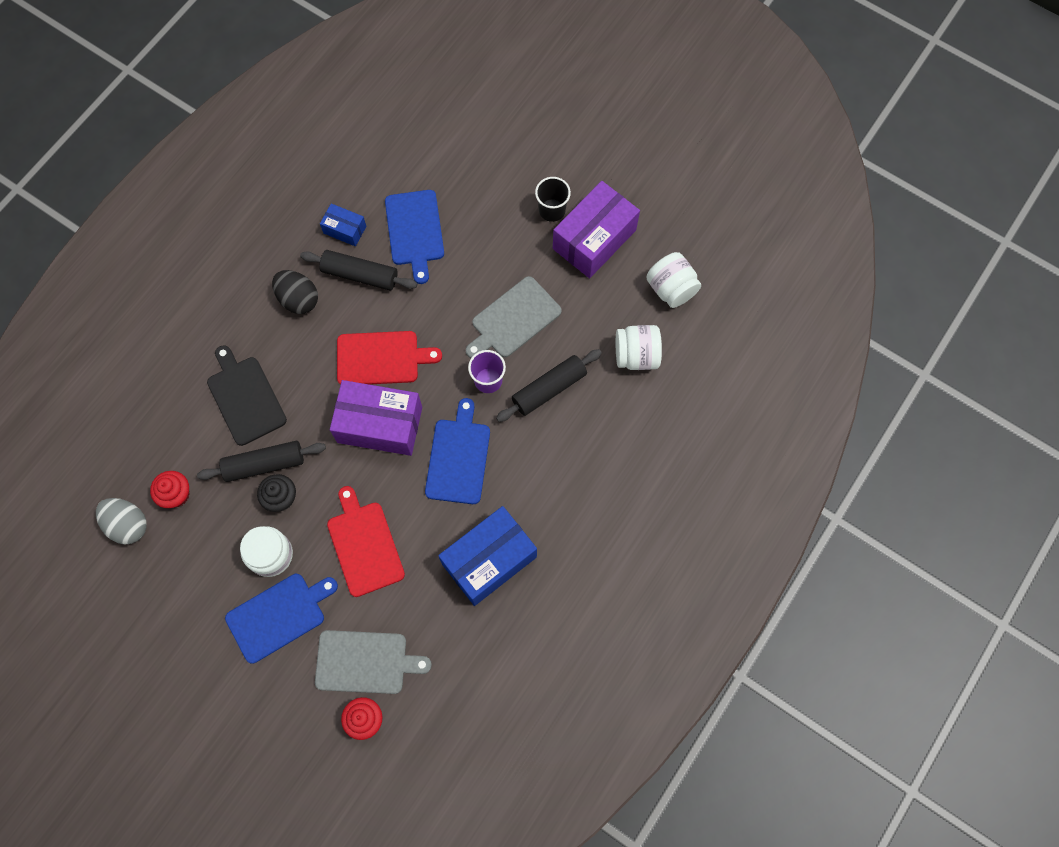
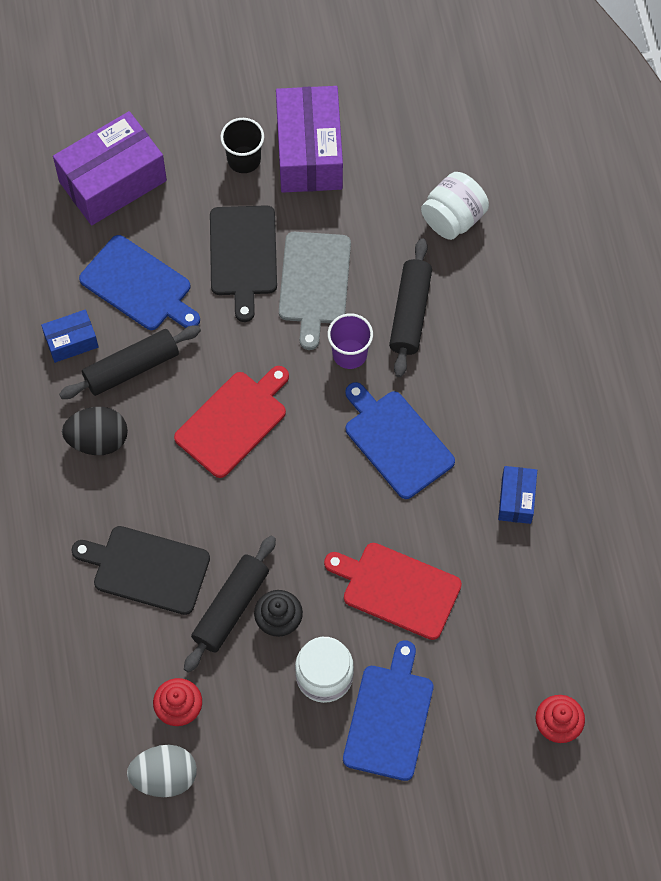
camera: 45 degrees left, 5 degrees down
(365, 662) = (506, 681): grey cutting board -> none
(380, 424) = (296, 478): purple box -> purple box (112, 181)
(489, 560) = (516, 499): blue box -> blue box, size x0.50
(491, 266) = (243, 255): none -> black cutting board
(671, 289) = (421, 137): white jar -> none

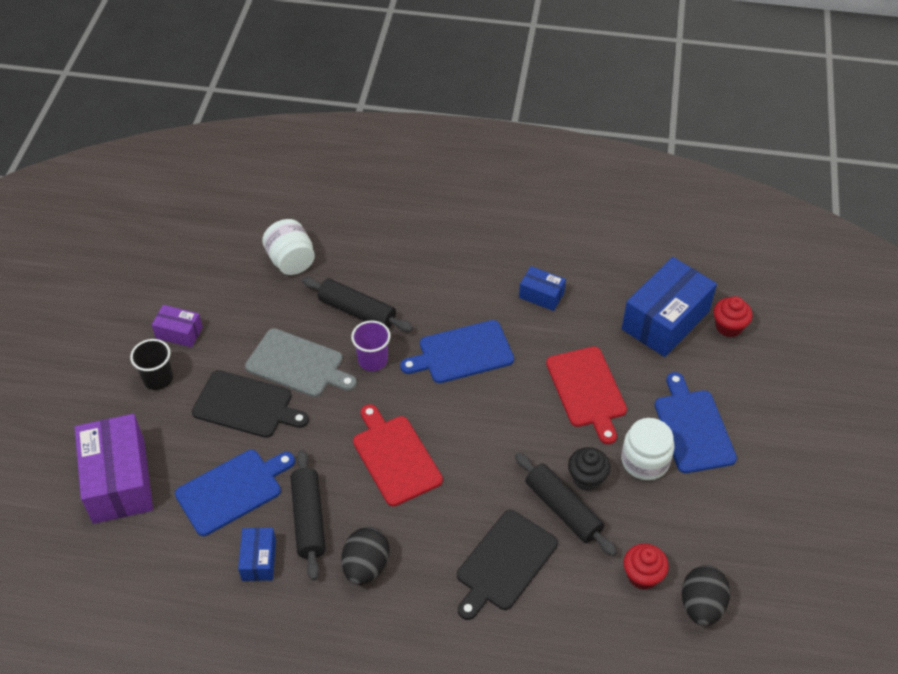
camera: 70 degrees left, 15 degrees down
(164, 777) = (701, 605): grey egg -> black egg
(309, 152) = (179, 332): purple box -> purple box, size x0.50
(389, 717) = (693, 427): blue cutting board -> blue cutting board turned 45 degrees clockwise
(397, 589) = (587, 390): red cutting board -> red cutting board turned 60 degrees counterclockwise
(536, 650) = (665, 320): none -> blue box

